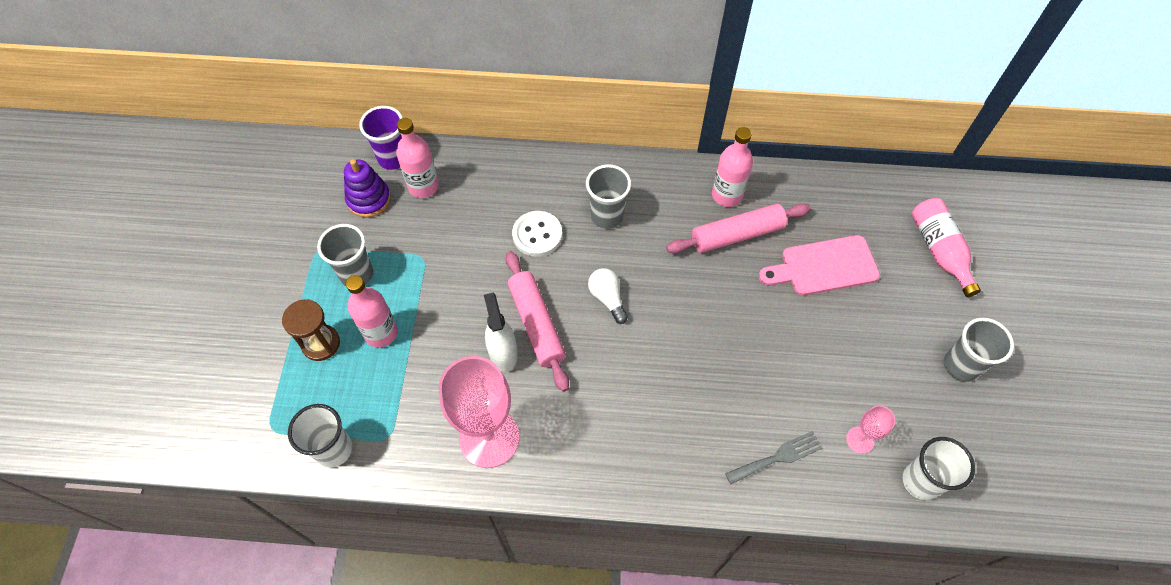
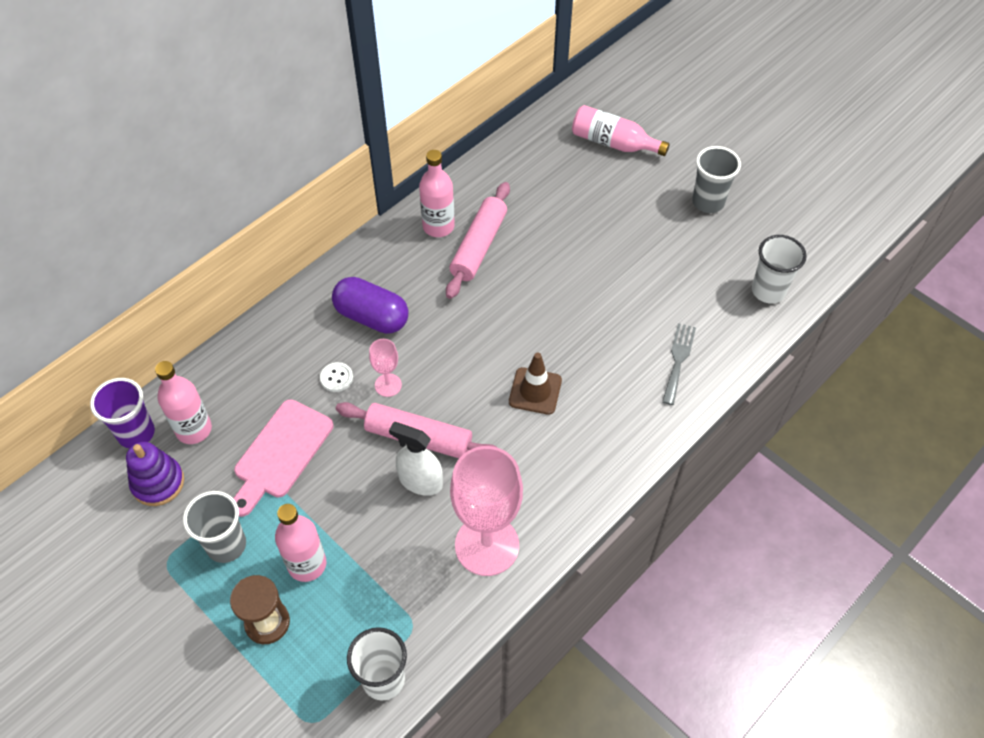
camera: 50 degrees left, 5 degrees down
(537, 235) = (336, 378): white button -> white button, size x0.60
(607, 216) = (371, 317): grey cup -> purple capsule
(607, 298) = (446, 371): white light bulb -> none
(647, 372) = (535, 391): none -> brown traffic cone
(824, 266) = (559, 216): pink cutting board -> pink cutting board (281, 453)
(860, 440) = (709, 301): pink goblet -> pink goblet (388, 385)

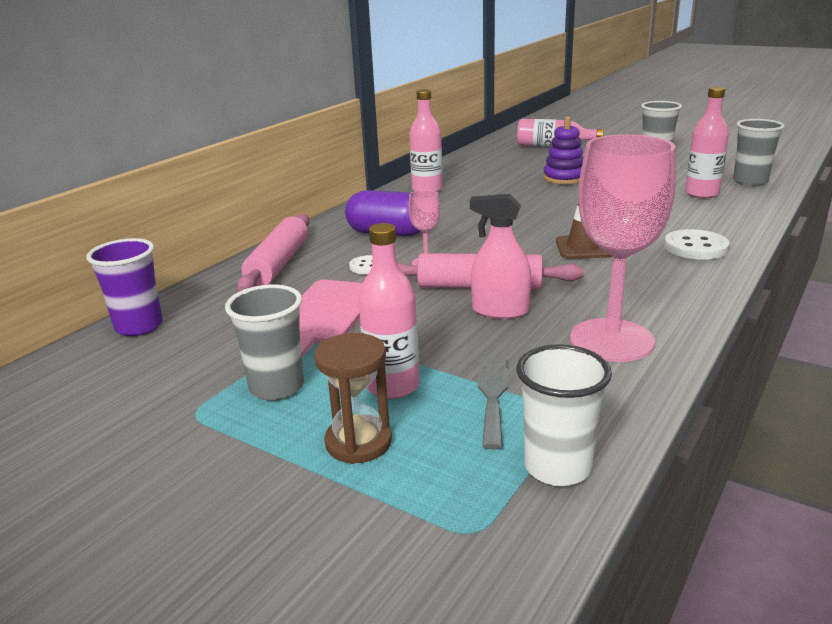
camera: 10 degrees left, 30 degrees down
(158, 483) = (172, 355): purple stacking toy -> purple stacking toy (564, 178)
(194, 429) = (211, 315): pink bottle -> pink bottle (701, 194)
(420, 481) = (500, 311): white spray bottle -> pink spray bottle
(478, 246) = (471, 193): pink rolling pin -> pink rolling pin (278, 264)
(633, 415) = (695, 247): none -> white button
(678, 360) = (707, 217): grey fork -> grey fork (492, 396)
(768, 291) = (750, 181): white cup -> grey cup

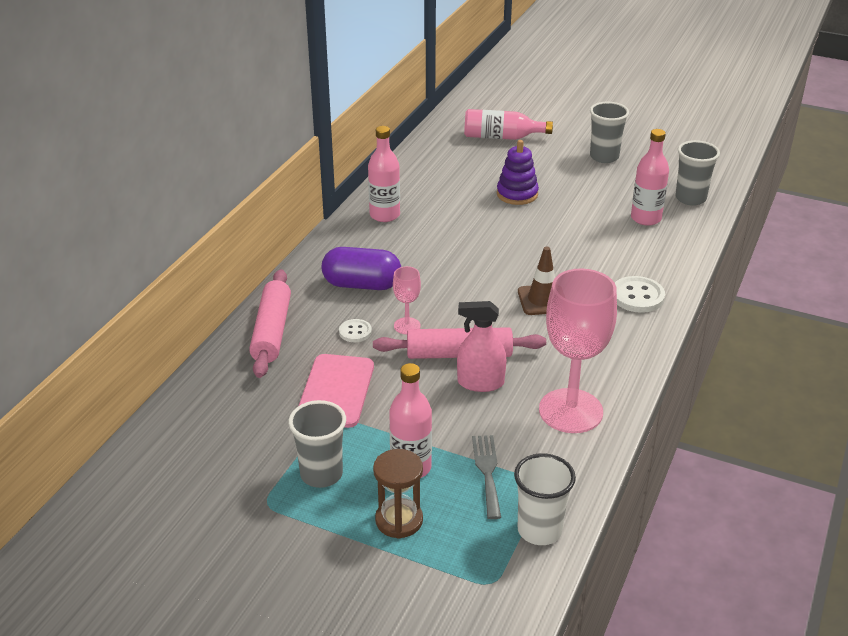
camera: 10 degrees left, 10 degrees up
(139, 326) = (177, 416): purple cup -> none

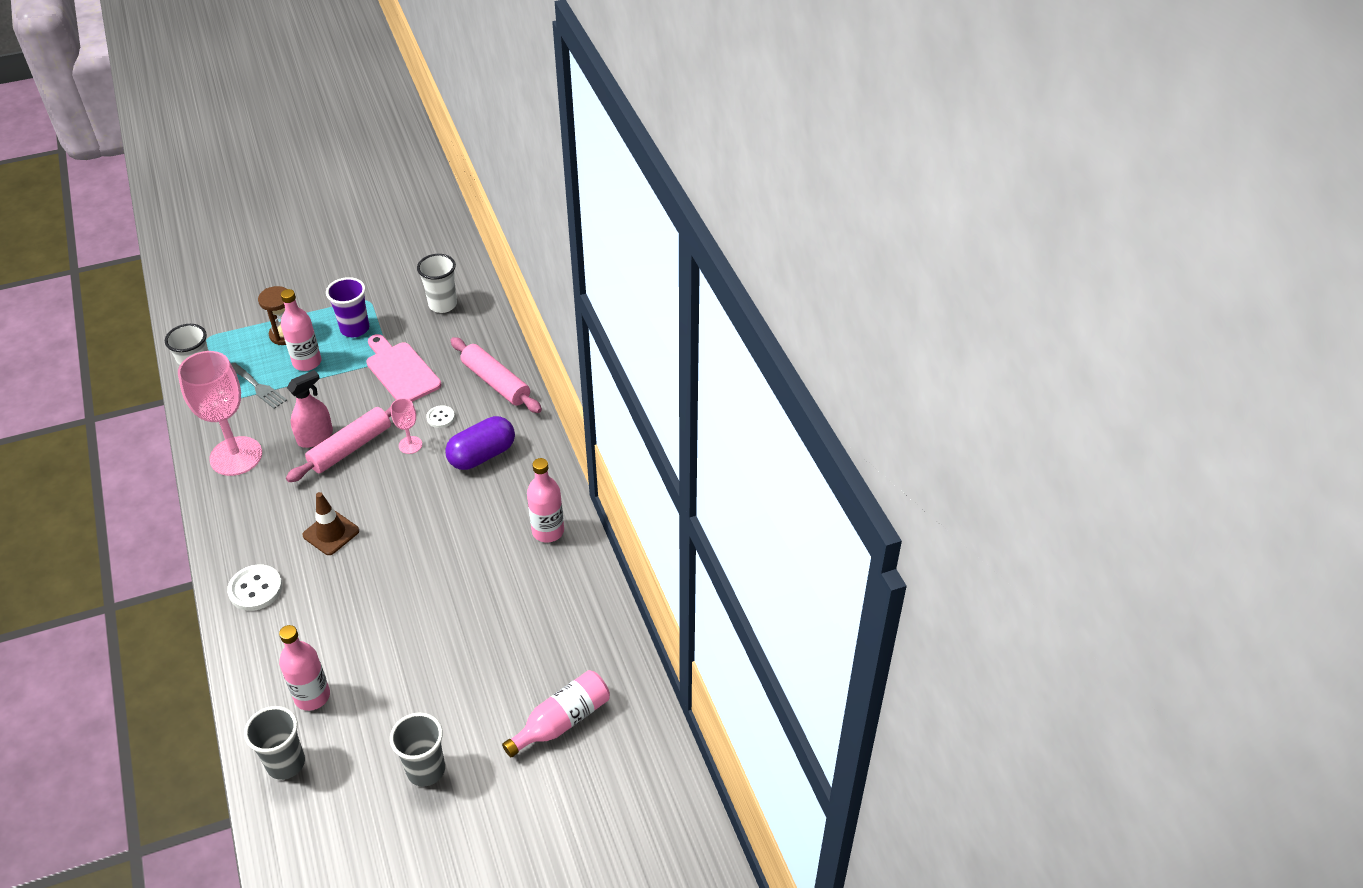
camera: 135 degrees right, 10 degrees up
(205, 440) = (443, 304): none -> white cup
(321, 474) = (355, 329): grey cup -> purple cup
(517, 194) = (462, 641): purple stacking toy -> none

